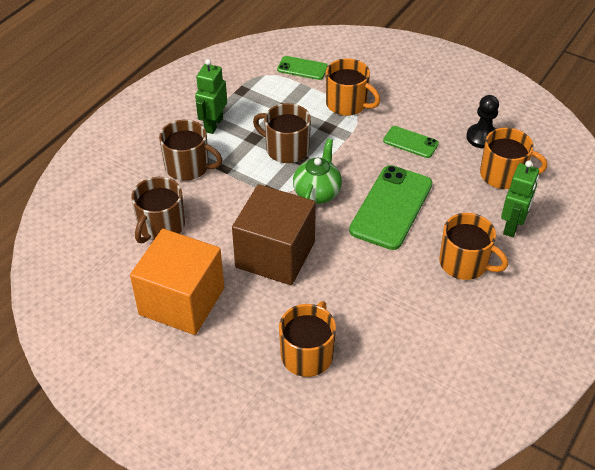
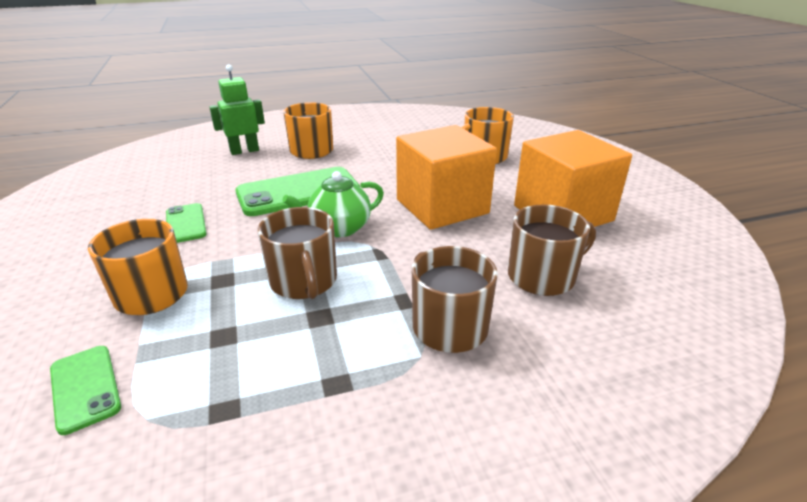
camera: 140 degrees left, 15 degrees down
(213, 124) = (346, 371): green robot -> none
(275, 255) = (442, 206): brown cube -> orange cube
(482, 137) = (131, 198): black pawn -> none
(503, 175) = (181, 172): orange mug -> none

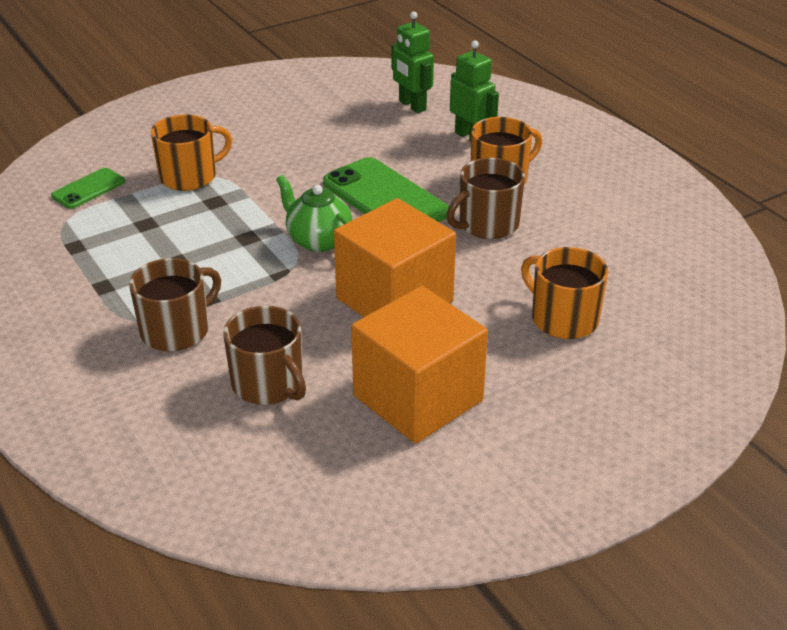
camera: 75 degrees right, 5 degrees up
(169, 164) = (412, 105): none -> green robot
(186, 223) = (296, 155): green phone -> none
(304, 281) = (222, 242): brown mug -> brown mug (487, 224)

